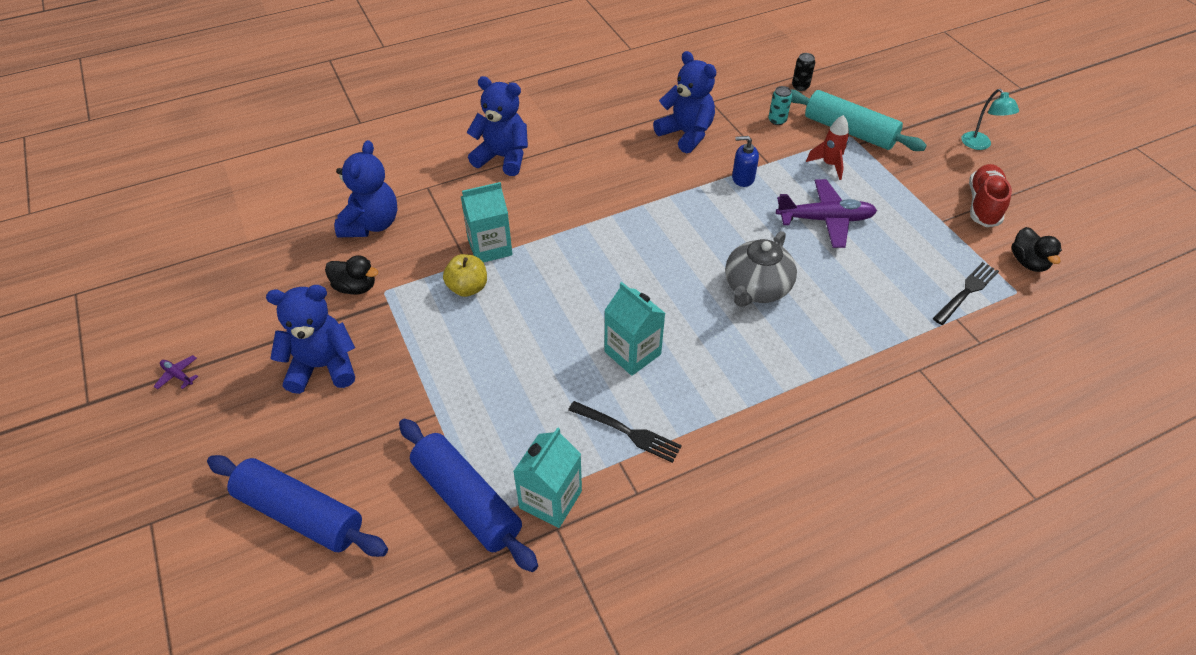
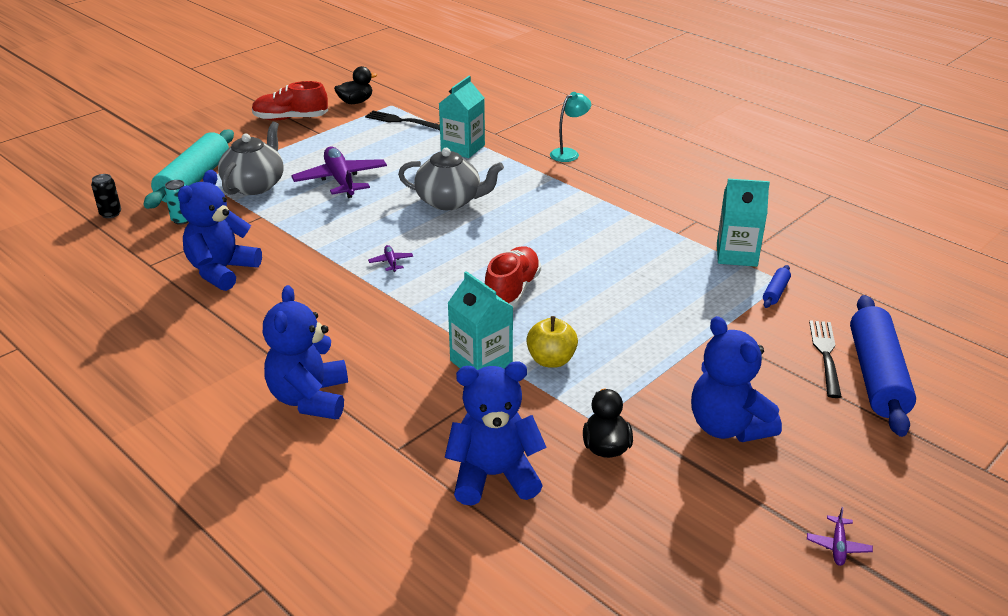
camera: 110 degrees left, 15 degrees down
(467, 500) = (775, 292): blue rolling pin -> blue rolling pin, size x0.42
(576, 291) = (512, 291): none -> red shoe
(627, 432) = (647, 234): black fork -> black fork (825, 355)
(632, 353) = (566, 246): turquoise carton -> turquoise carton (463, 148)
(658, 226) = (391, 262): none -> purple plane
(742, 178) = (293, 227): blue soap dispenser -> none
(829, 165) = (255, 185): red rocket -> grey teapot
(979, 145) = (203, 122): turquoise lamp -> turquoise lamp (569, 153)

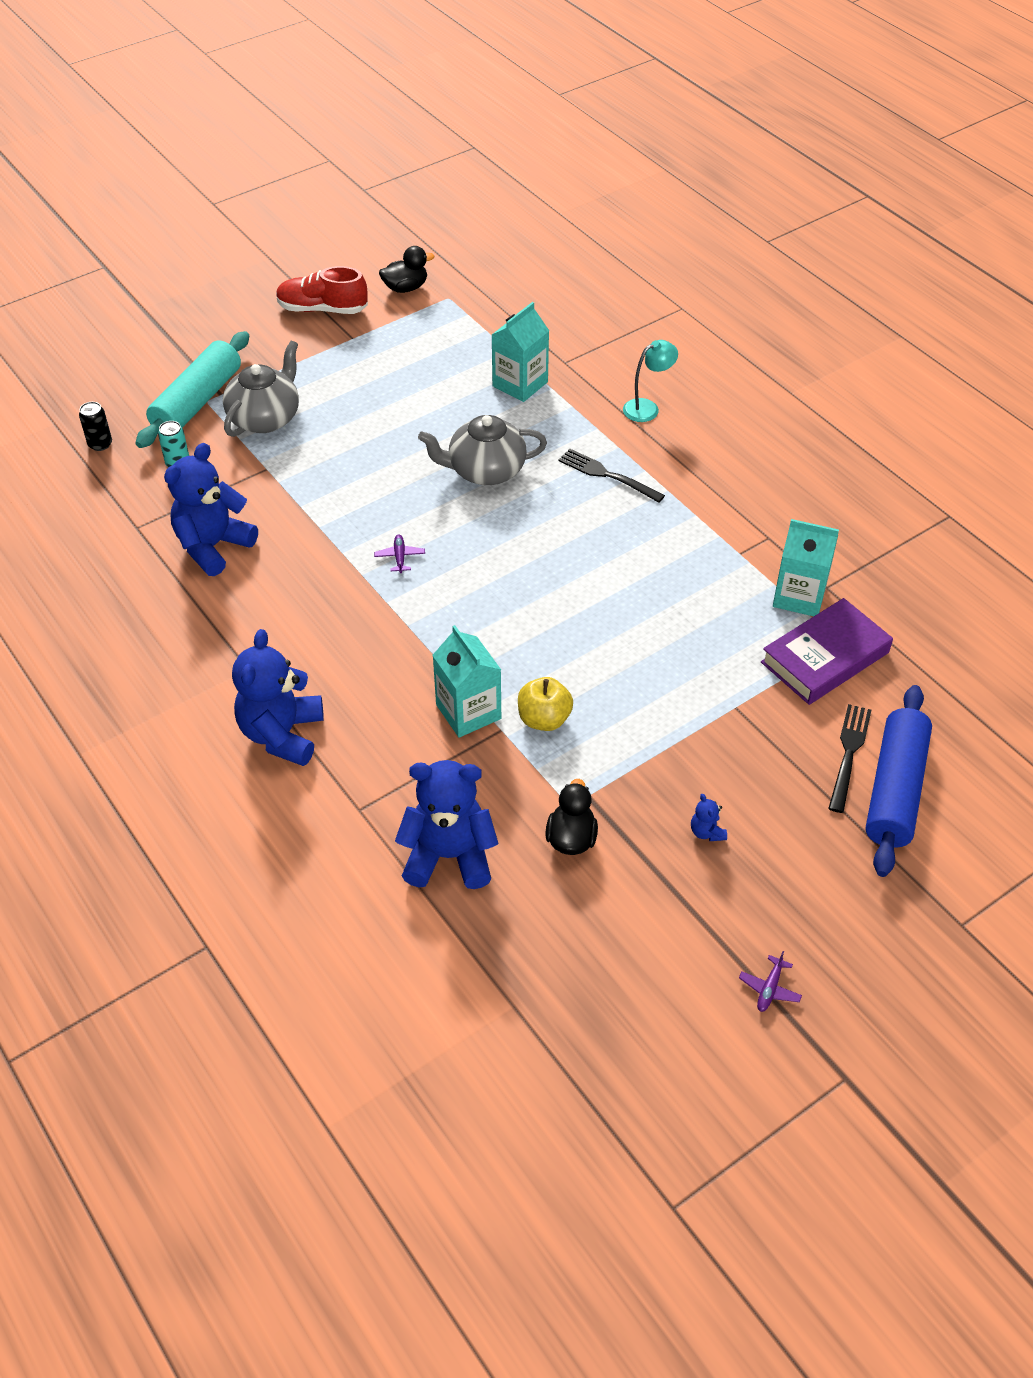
camera: 10 degrees right, 15 degrees up
(340, 180) = (365, 421): purple plane -> none
(402, 121) = (456, 328): black fork -> black fork (607, 475)
(449, 201) = (485, 471): grey teapot -> grey teapot turned 150 degrees clockwise
(512, 291) = (525, 616): red shoe -> none
(727, 427) = (706, 832): blue teddy bear -> blue teddy bear, size x0.40
(775, 292) = (825, 657): blue rolling pin -> purple book

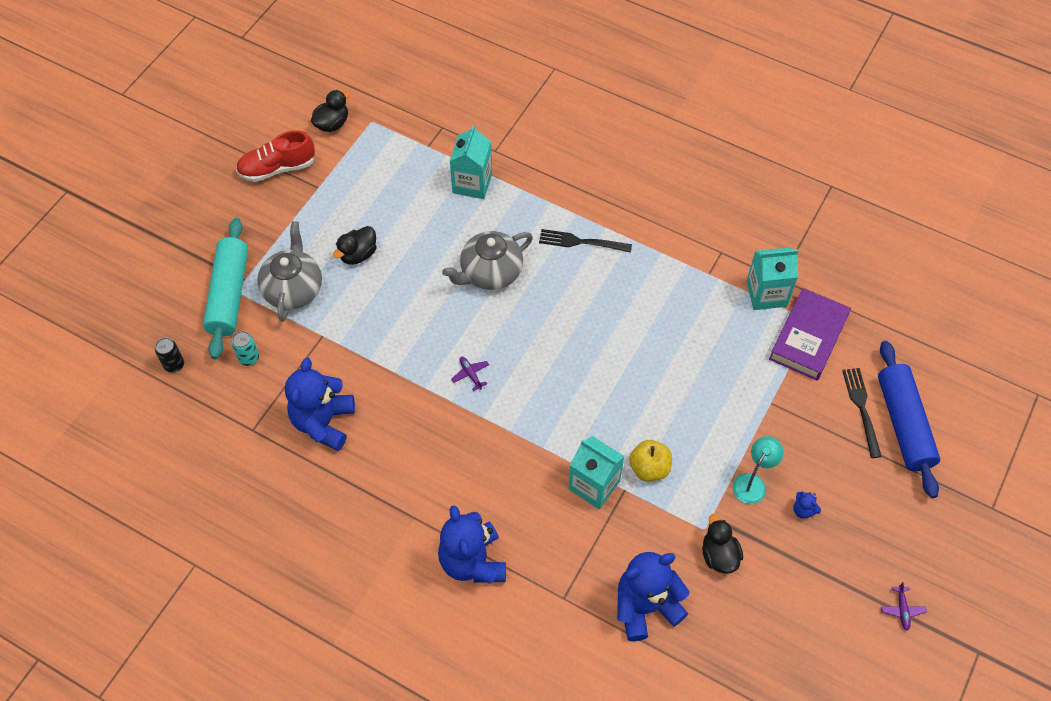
camera: 25 degrees left, 10 degrees up
(353, 409) = (358, 254): none -> black duck
(647, 408) = (577, 170): turquoise lamp -> turquoise lamp (752, 483)

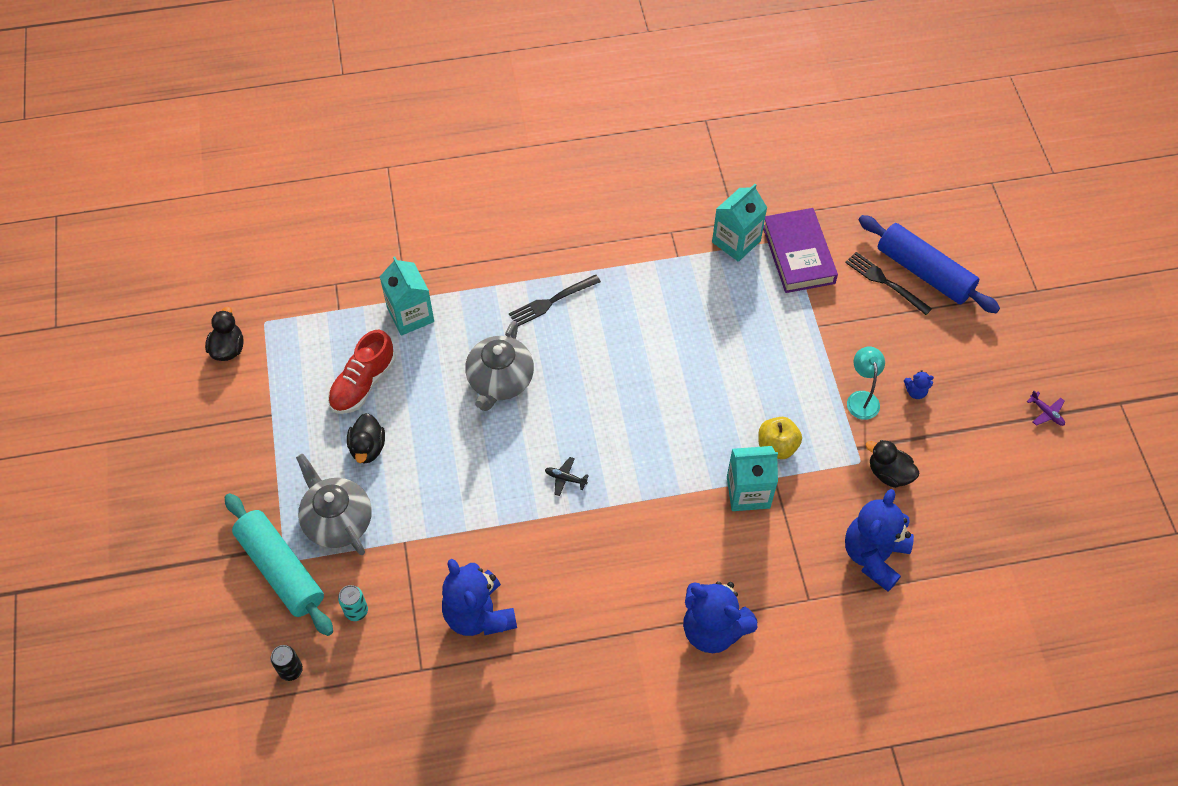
camera: 40 degrees left, 0 degrees up
(277, 168) = (214, 424): red shoe -> red shoe (363, 383)
(470, 374) = (565, 478): purple plane -> black plane

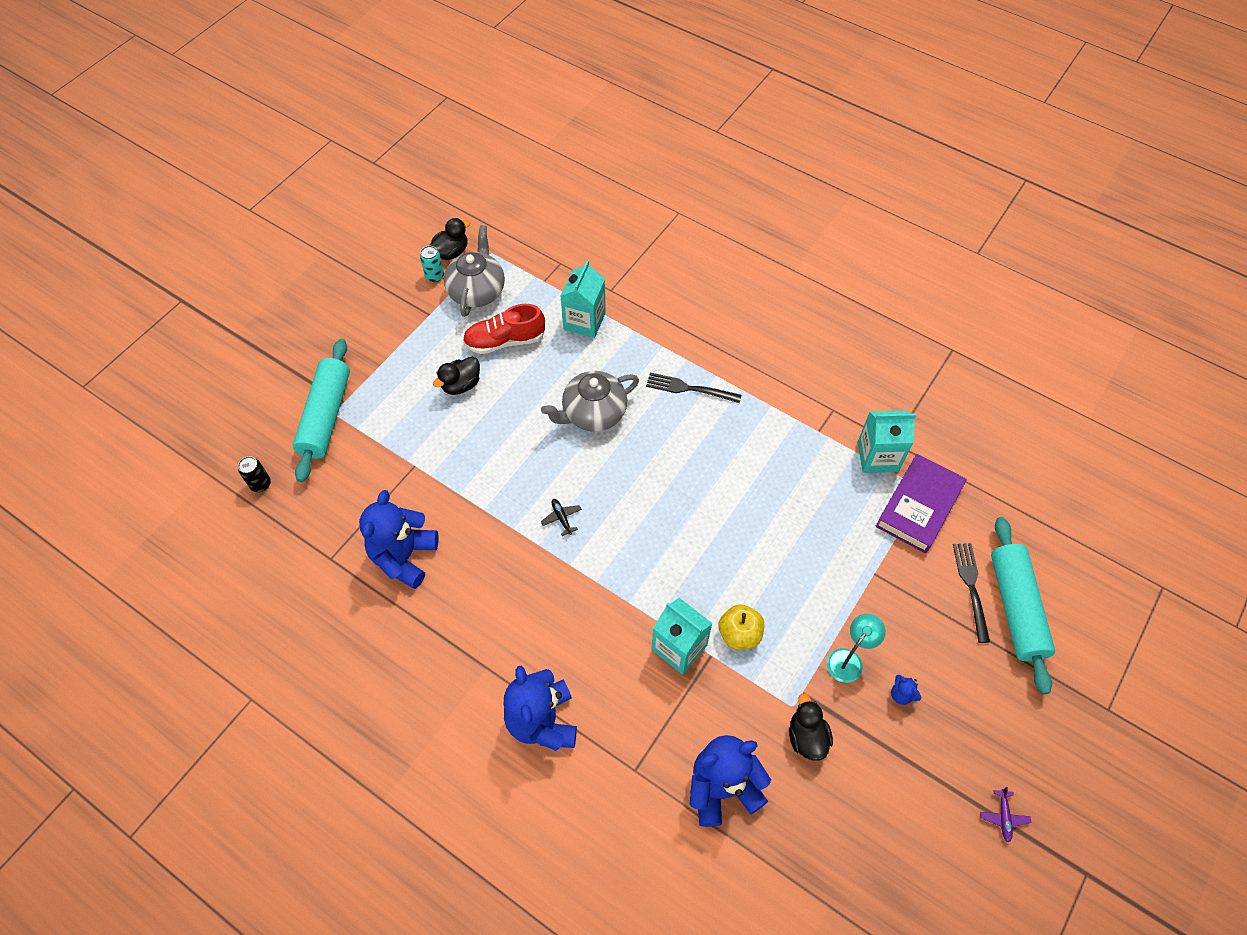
camera: 45 degrees right, 0 degrees up
(337, 520) = (391, 415): grey teapot -> grey teapot (477, 291)
(356, 611) = (337, 483): turquoise can -> turquoise can (435, 276)
(924, 272) = (1016, 608): blue rolling pin -> turquoise rolling pin

